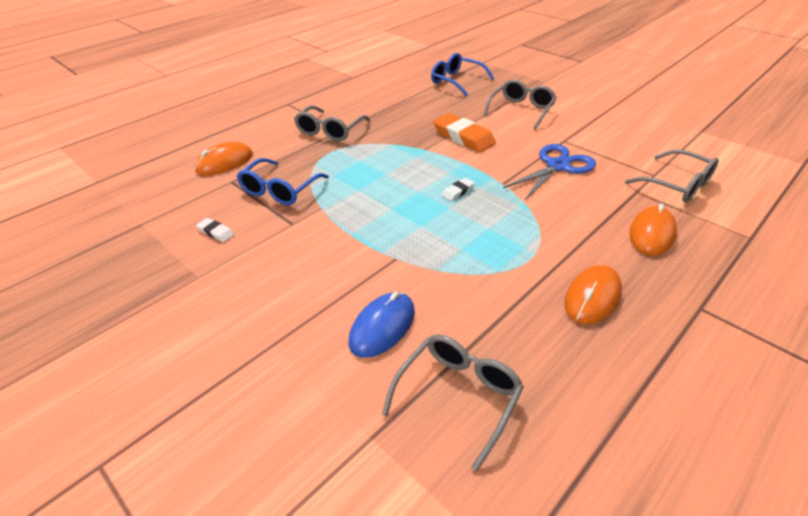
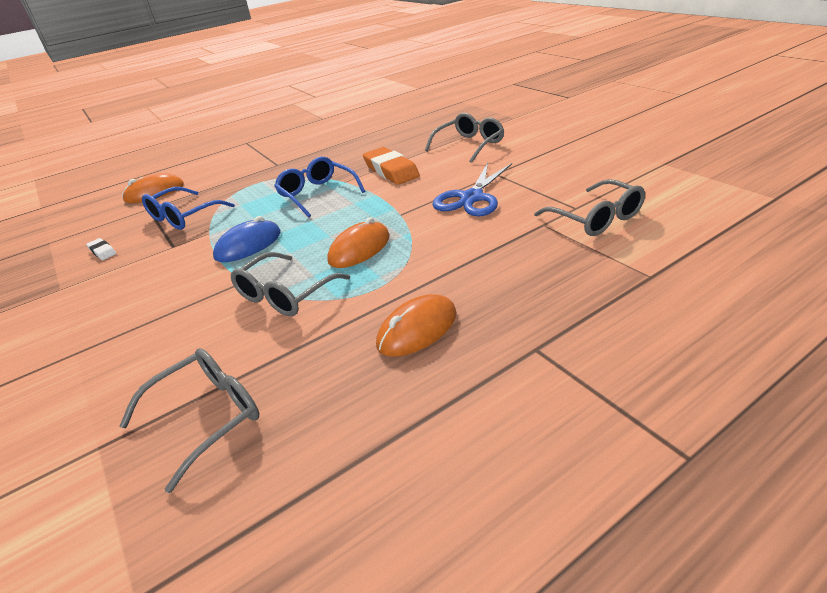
camera: 15 degrees right, 5 degrees down
(329, 131) = (266, 165): grey glasses -> grey glasses (285, 295)
(382, 327) = (184, 344): blue mouse -> blue mouse (248, 245)
(456, 81) = (421, 119): blue glasses -> blue glasses (317, 194)
(458, 192) = (349, 221): white eraser -> none
(558, 166) = (471, 198): blue scissors -> blue scissors turned 150 degrees clockwise
(651, 234) = (530, 268): orange mouse -> orange mouse (359, 249)

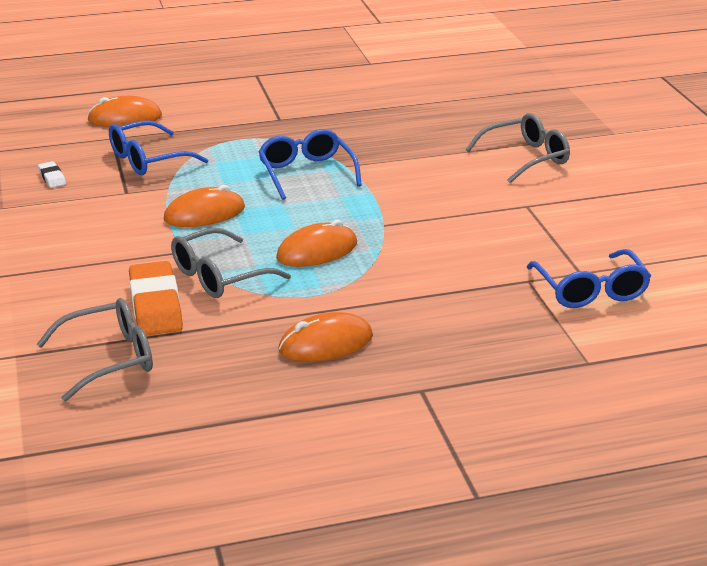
camera: 15 degrees right, 5 degrees down
(248, 245) = (204, 213): blue mouse -> orange mouse
(391, 170) = (408, 166): orange eraser -> orange eraser (156, 305)
(471, 198) = (475, 228): blue scissors -> none
(596, 219) = (591, 291): grey glasses -> blue glasses

